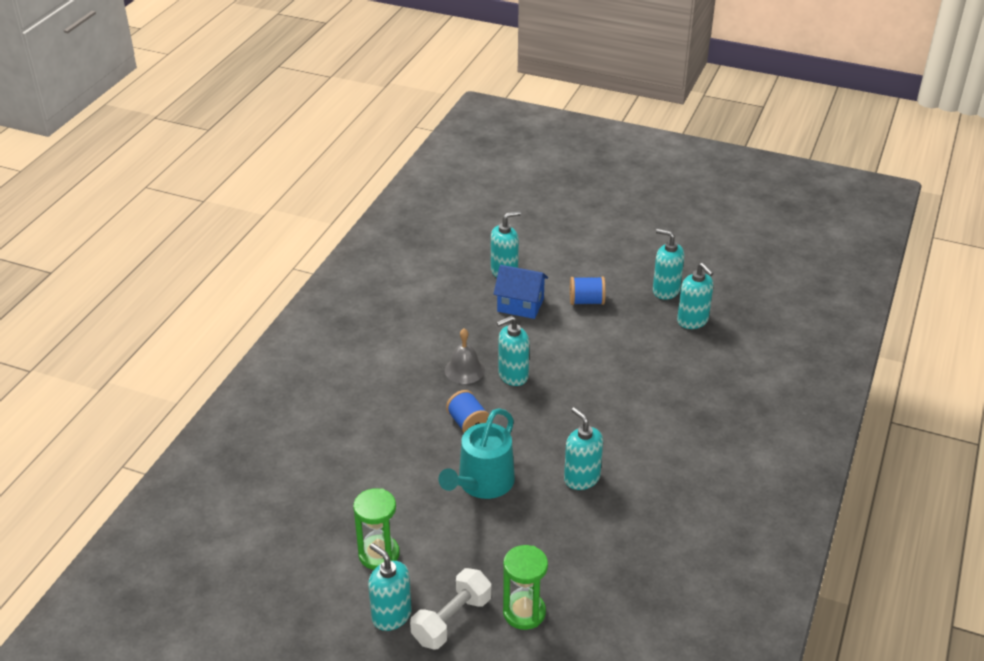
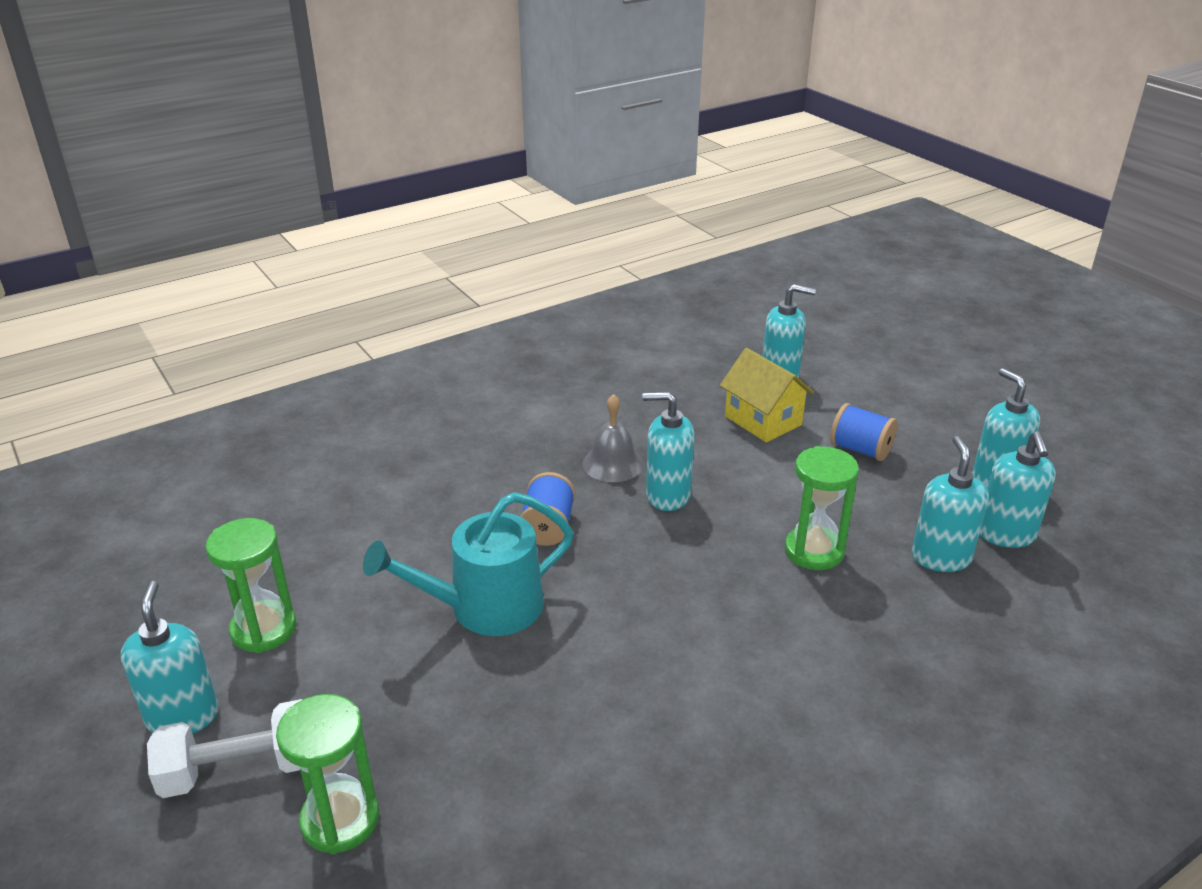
camera: 35 degrees right, 5 degrees down
(520, 305) = (763, 420): blue house -> yellow house
(581, 478) = (625, 670): turquoise soap dispenser -> turquoise soap dispenser (941, 557)
(613, 373) = (814, 551): none -> green hourglass

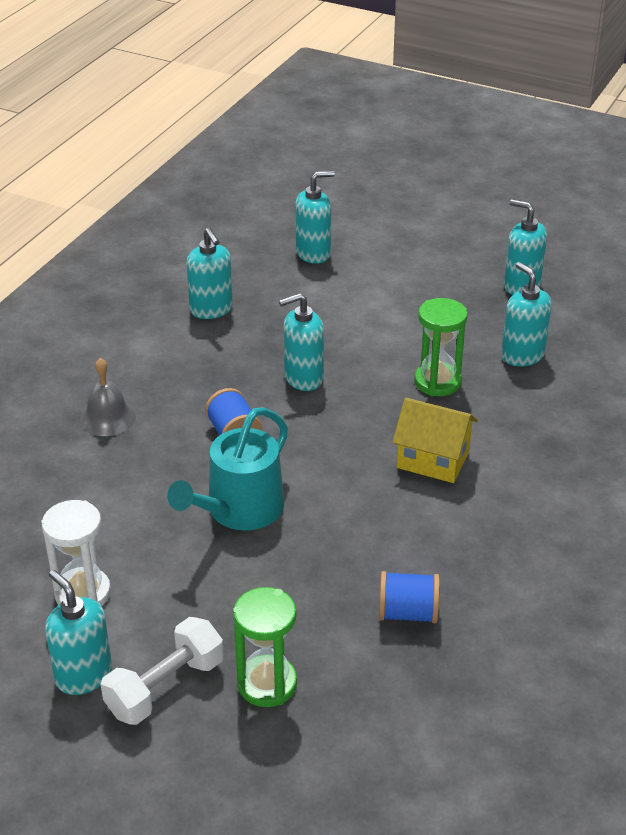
camera: 30 degrees left, 5 degrees up
(264, 629) = (83, 593): green hourglass -> white hourglass
(612, 463) = (241, 368): grey bell -> grey bell (107, 418)
(763, 420) = (327, 294): yellow house -> yellow house (433, 460)
(860, 450) = (415, 293): blue spool -> blue spool (408, 613)
(1006, 535) = (552, 324): turquoise soap dispenser -> turquoise soap dispenser (211, 309)

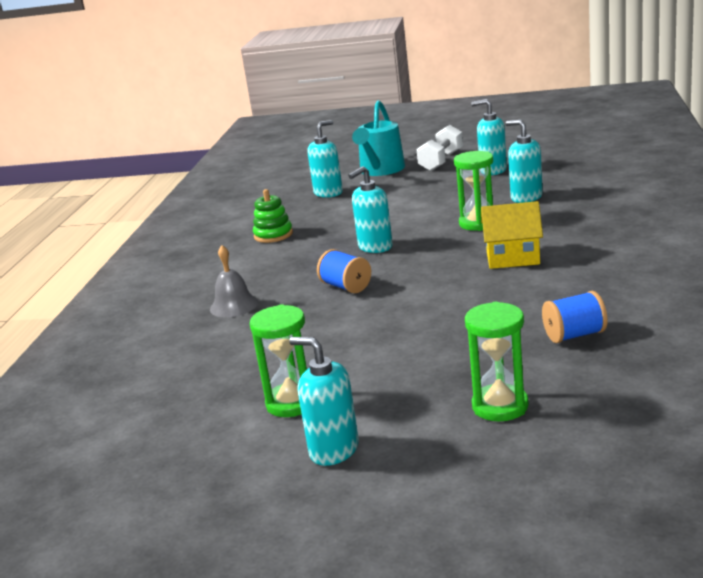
camera: 15 degrees left, 15 degrees down
(83, 593) = (292, 403): white hourglass -> green hourglass
(165, 687) = (414, 435): white dumbbell -> white dumbbell (441, 161)
(211, 309) = (273, 235): turquoise soap dispenser -> green stacking toy
(239, 510) = (386, 322): turquoise watering can -> turquoise watering can (380, 170)

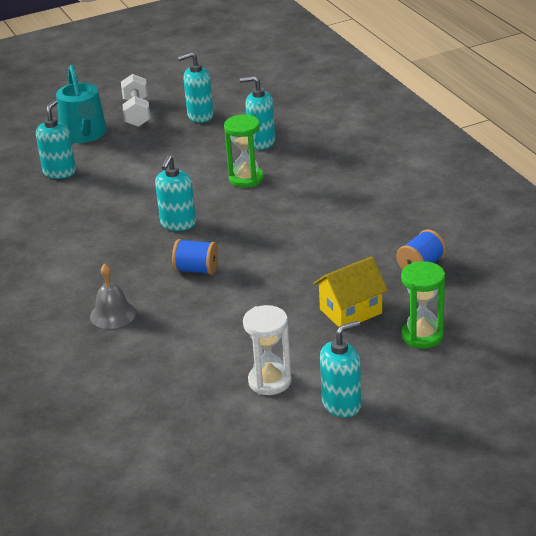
camera: 35 degrees left, 10 degrees up
(273, 235) = (59, 233): green stacking toy -> none
(292, 403) = (270, 381): green hourglass -> white hourglass
(333, 450) = (342, 405): turquoise soap dispenser -> turquoise soap dispenser turned 150 degrees clockwise
(512, 258) = (310, 208): yellow house -> yellow house (351, 311)

